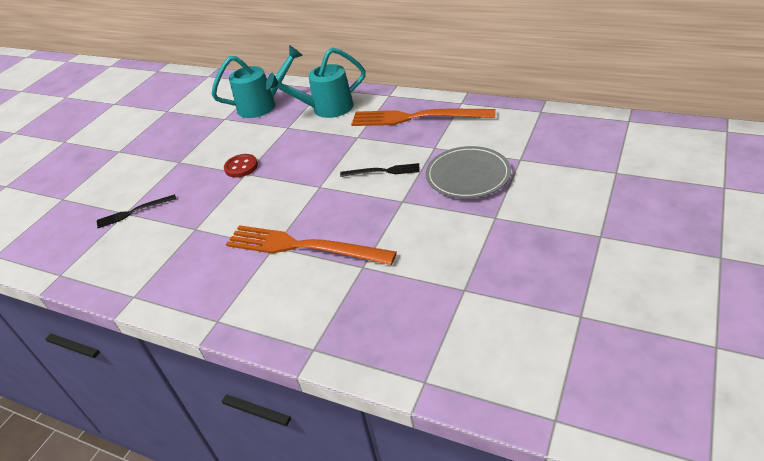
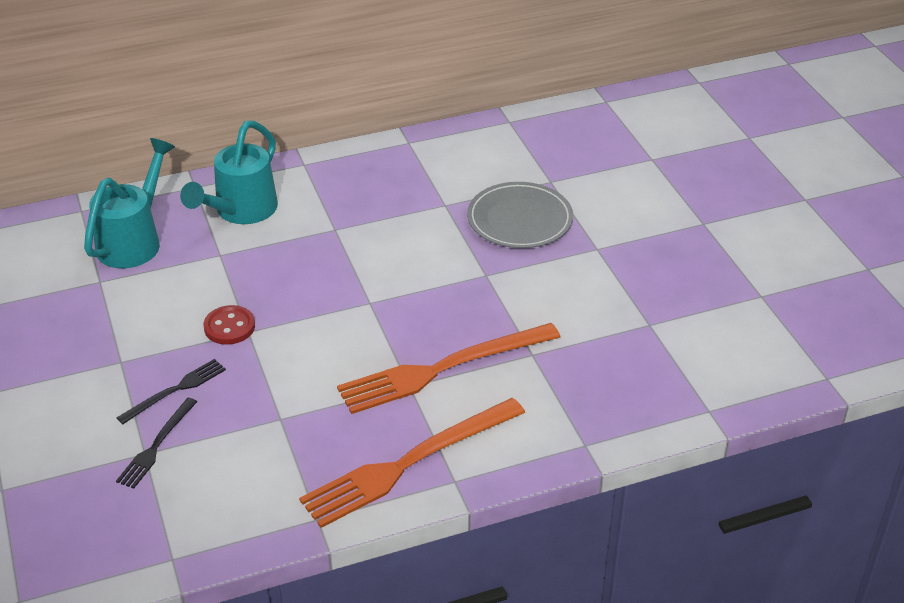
camera: 50 degrees left, 0 degrees up
(383, 171) = (422, 254): black fork -> black fork (175, 390)
(416, 118) = (378, 179): orange fork -> orange fork (408, 464)

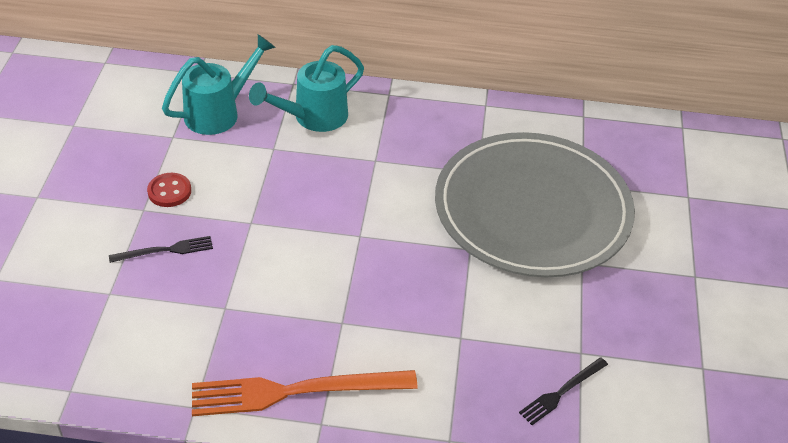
camera: 25 degrees right, 5 degrees up
(156, 445) = (122, 291): black fork -> black fork (562, 392)
(229, 327) = (239, 213): red button -> red button (169, 191)
(443, 369) = (378, 319): orange fork -> none
(519, 219) = (532, 209): grey plate -> grey plate, size x2.02

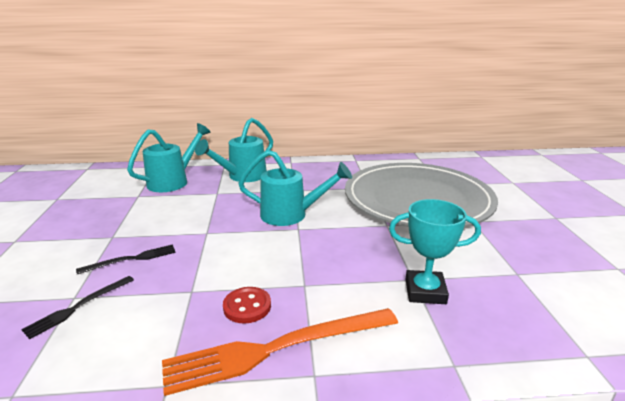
camera: 10 degrees left, 20 degrees down
(169, 191) = (135, 224): red button -> red button (247, 306)
(358, 209) = (291, 215): none -> turquoise watering can
(465, 356) = (425, 291): none -> turquoise trophy
(562, 392) = (526, 304): black fork -> black fork (78, 307)

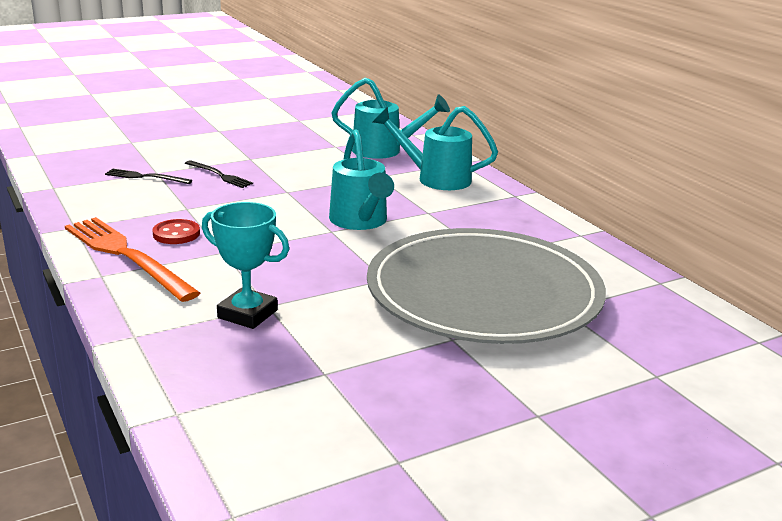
camera: 65 degrees right, 0 degrees up
(425, 291) = (247, 314): turquoise trophy -> turquoise trophy turned 45 degrees counterclockwise

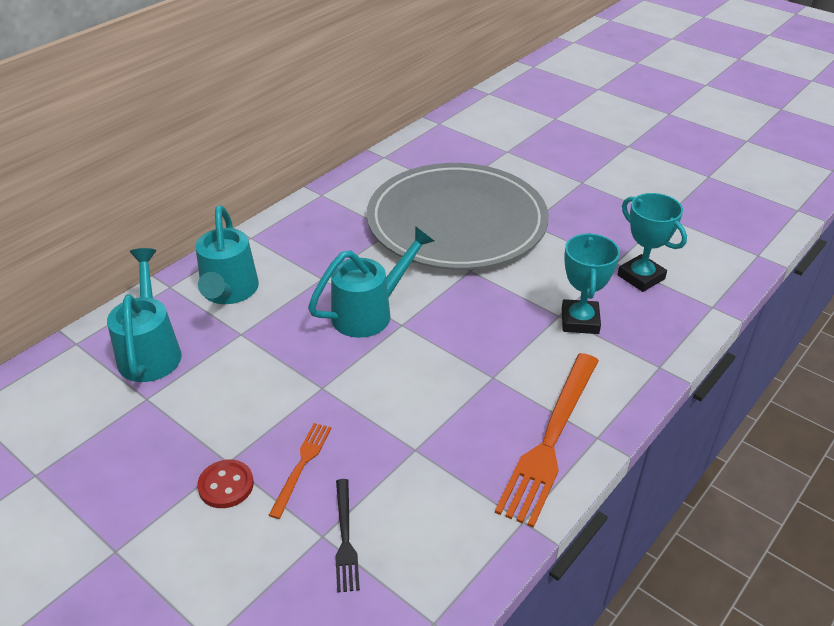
camera: 110 degrees left, 15 degrees up
(176, 234) = (480, 427): red button -> red button (226, 485)
(219, 175) = (301, 465): black fork -> orange fork
(281, 381) = (641, 277): none -> turquoise trophy

